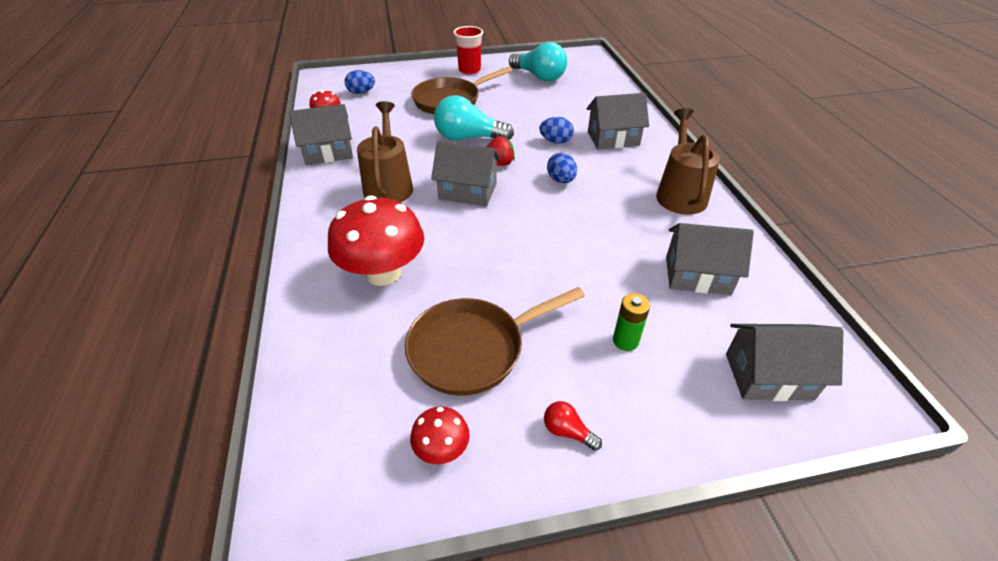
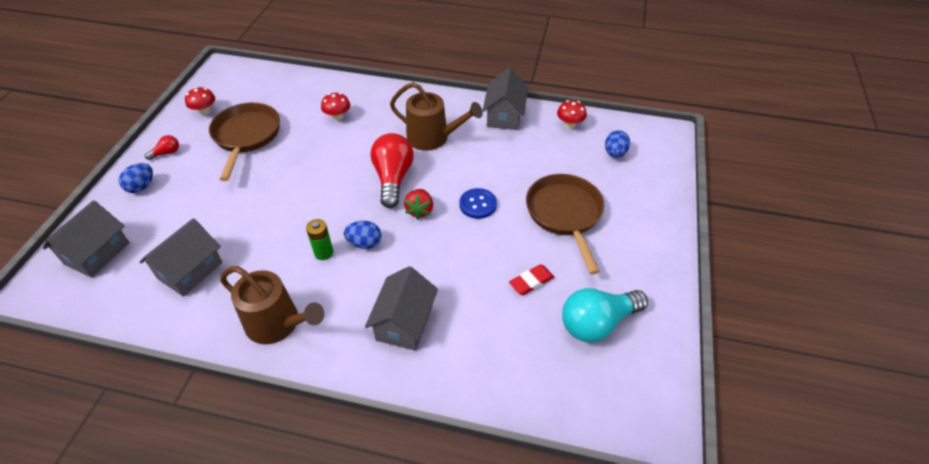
camera: 115 degrees right, 5 degrees up
(383, 273) = (337, 116): red mushroom -> red mushroom, size x0.47
(467, 191) = (393, 178): grey house -> red light bulb
(468, 138) = (478, 204): turquoise light bulb -> blue button
(469, 70) = (643, 256): red cup -> none
(528, 101) = (531, 281): none -> red eraser
(555, 141) = (431, 268): blue egg -> blue egg (141, 187)
(625, 341) = (186, 200): green battery -> green battery (324, 253)

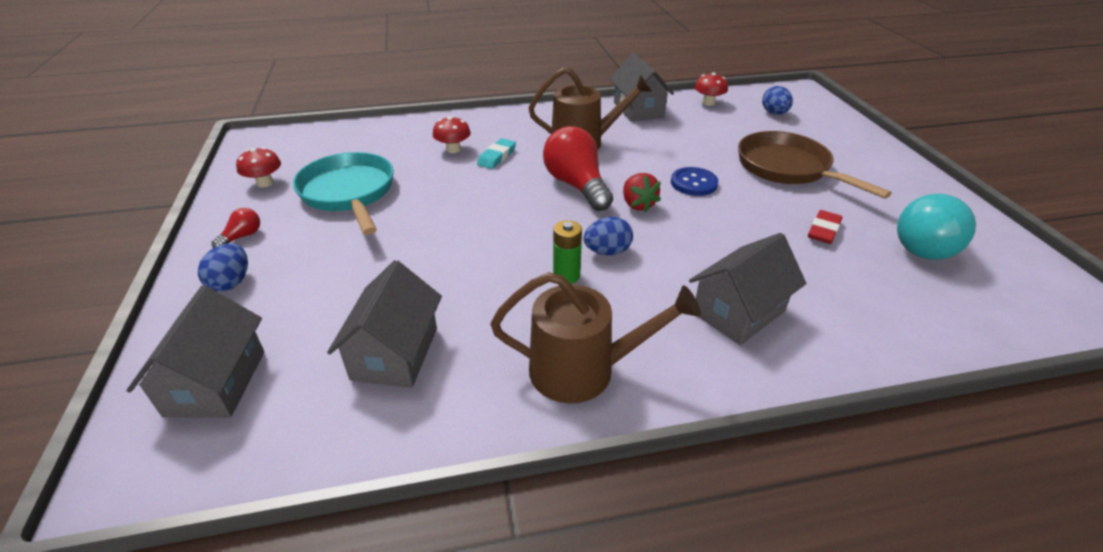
camera: 25 degrees left, 10 degrees down
(246, 136) = (349, 193): brown pan -> turquoise pan
(361, 133) = (497, 157): none -> turquoise eraser
(404, 323) = (738, 312): grey house -> grey house turned 60 degrees clockwise

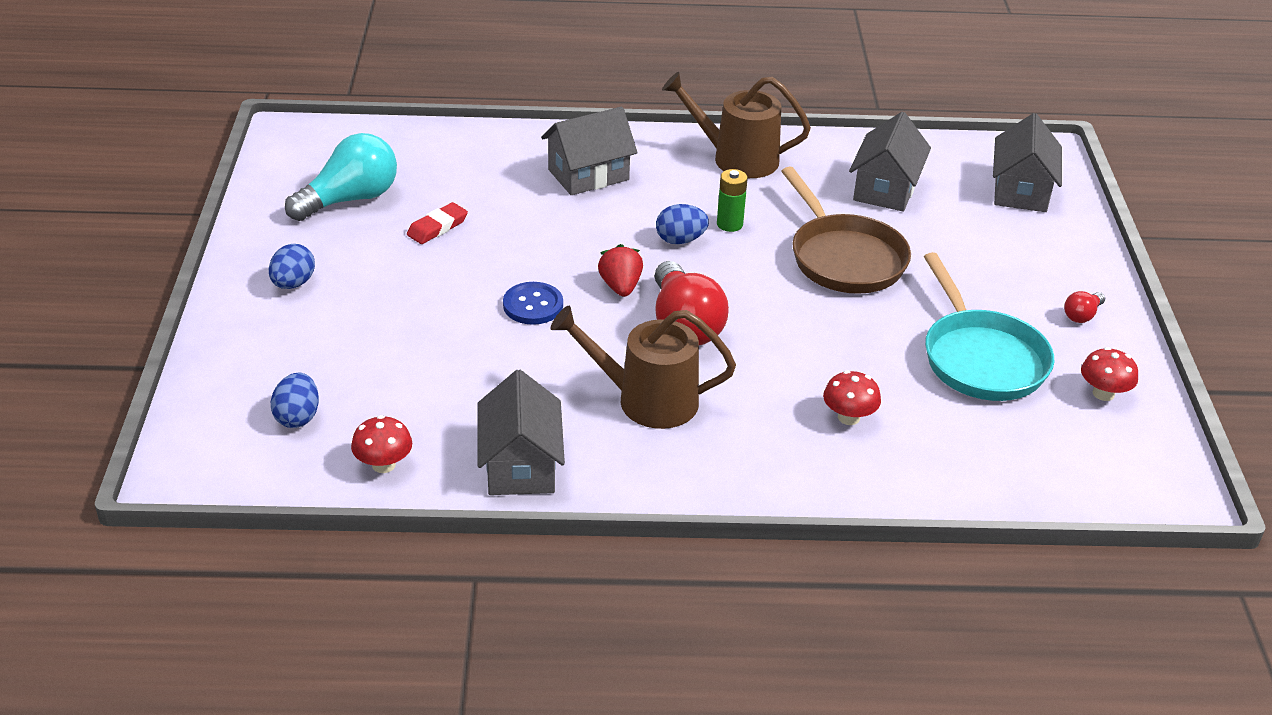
camera: 170 degrees left, 0 degrees up
(231, 282) = (1060, 266): blue egg -> blue egg (293, 284)
(497, 157) = (783, 392): turquoise eraser -> none
(787, 168) = (392, 309): brown pan -> brown pan (844, 258)

